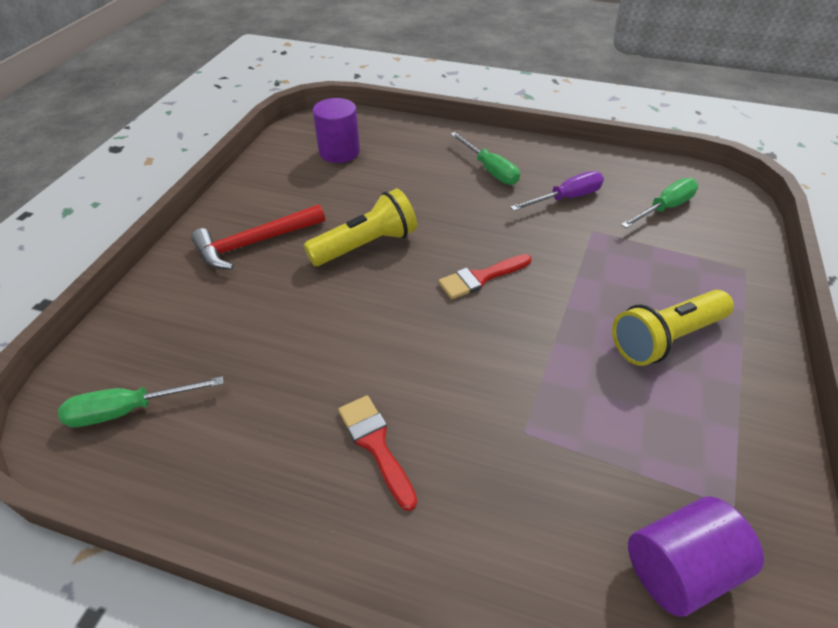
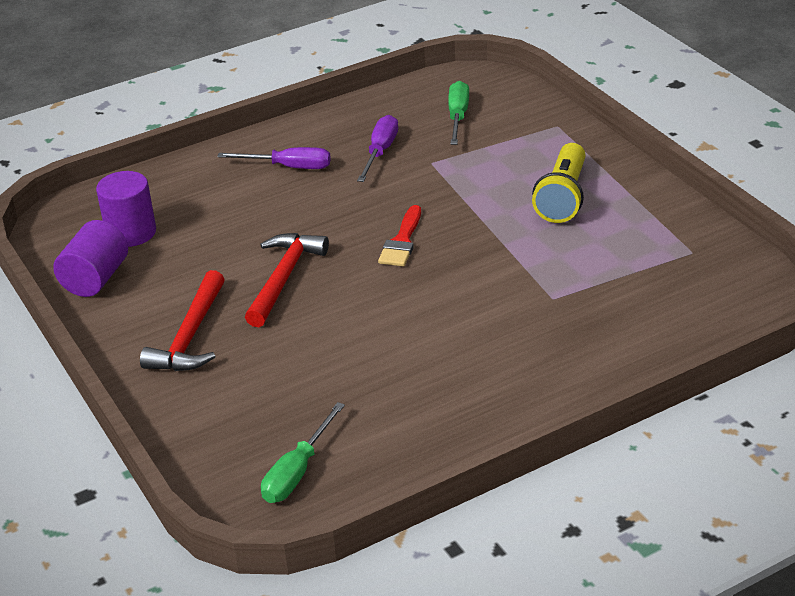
camera: 45 degrees left, 10 degrees down
(366, 245) = (283, 278): yellow flashlight -> red hammer
(375, 444) = (482, 365): red brush -> none
(489, 170) = (289, 167): green screwdriver -> purple screwdriver
(679, 567) = (698, 294): purple cylinder -> purple cylinder (95, 279)

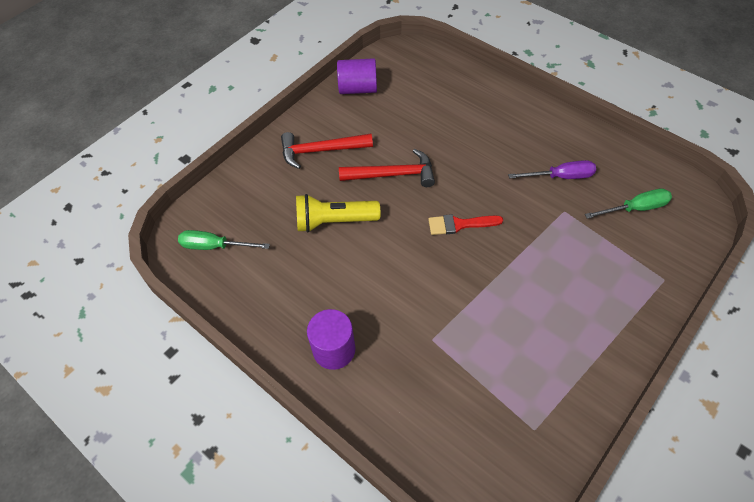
camera: 70 degrees right, 20 degrees up
(131, 233) = (408, 86): purple cylinder -> purple cylinder (334, 349)
(289, 167) = (514, 133): purple screwdriver -> none
(563, 197) = (564, 311): yellow flashlight -> yellow flashlight (334, 221)

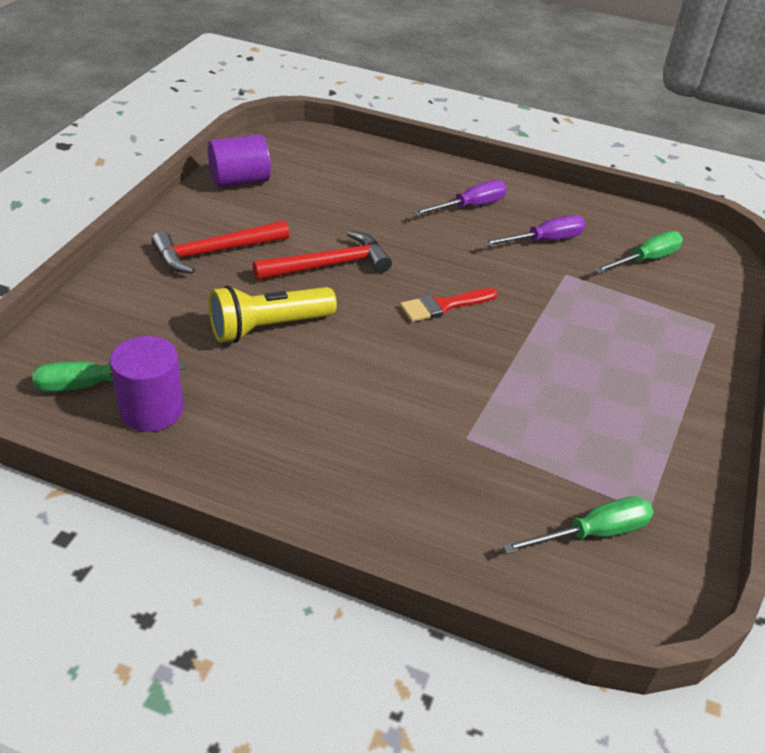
camera: 25 degrees left, 15 degrees down
(334, 349) = (333, 477): purple cylinder -> purple cylinder (152, 410)
(487, 437) = (593, 533): none -> green screwdriver
(516, 135) = (470, 206): none -> purple screwdriver

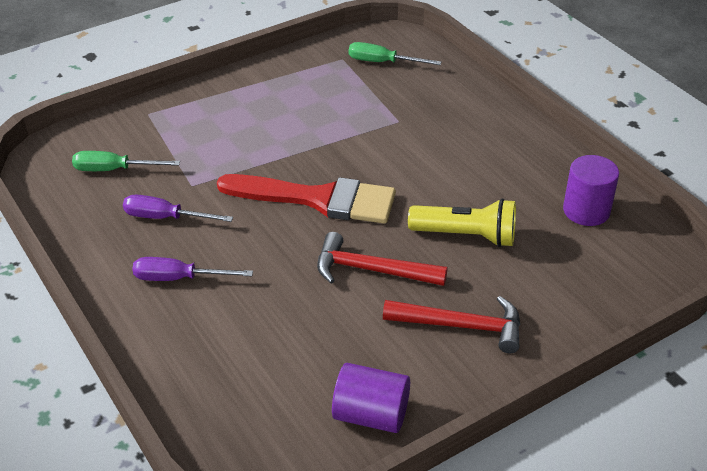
camera: 140 degrees left, 0 degrees up
(93, 385) = (621, 244): green screwdriver -> none
(443, 306) = (318, 199): red brush -> red brush, size x1.99

